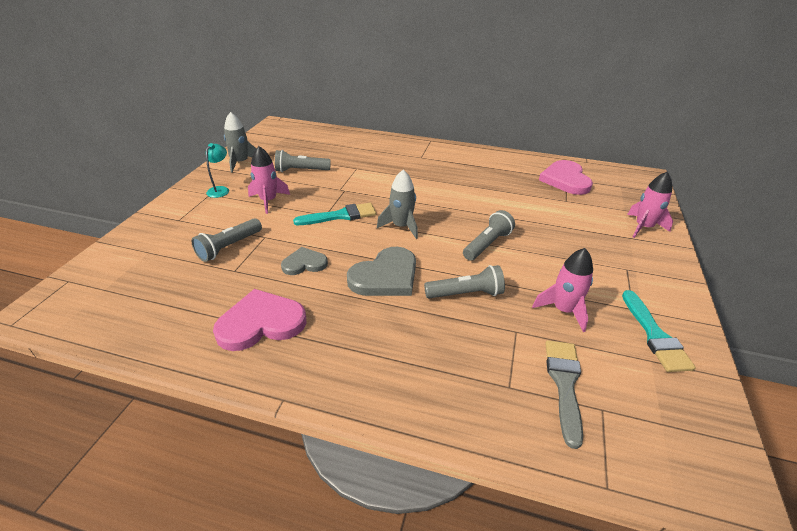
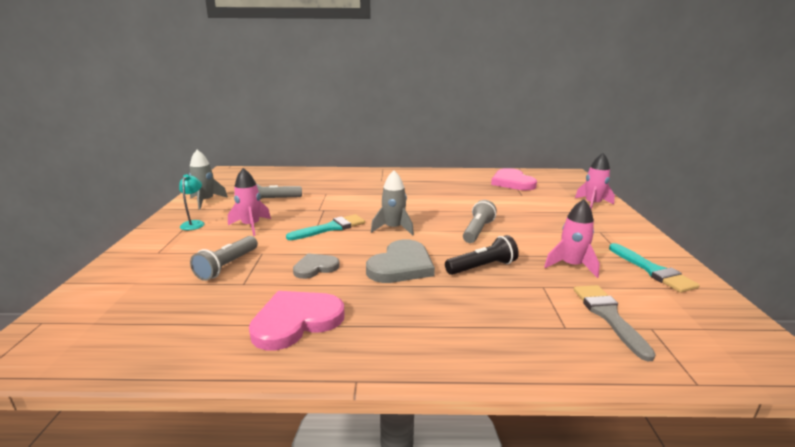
camera: 15 degrees left, 15 degrees down
(466, 294) = (482, 267): grey flashlight -> black flashlight

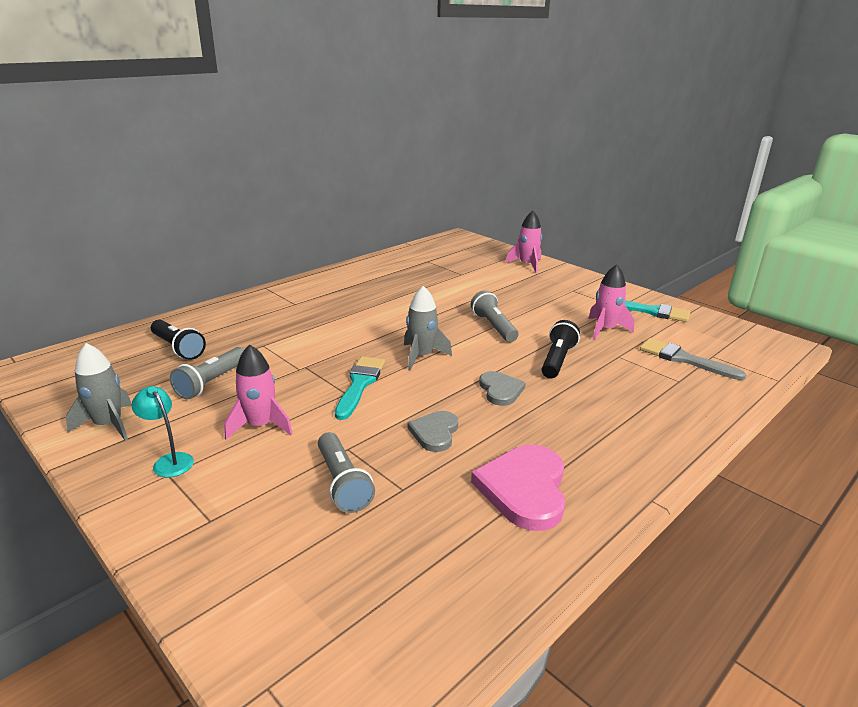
camera: 45 degrees left, 5 degrees up
(289, 182) = (178, 348): none -> black flashlight
(401, 265) = (500, 390): grey heart -> grey heart, size x0.60
(512, 182) = (429, 262): pink heart -> none

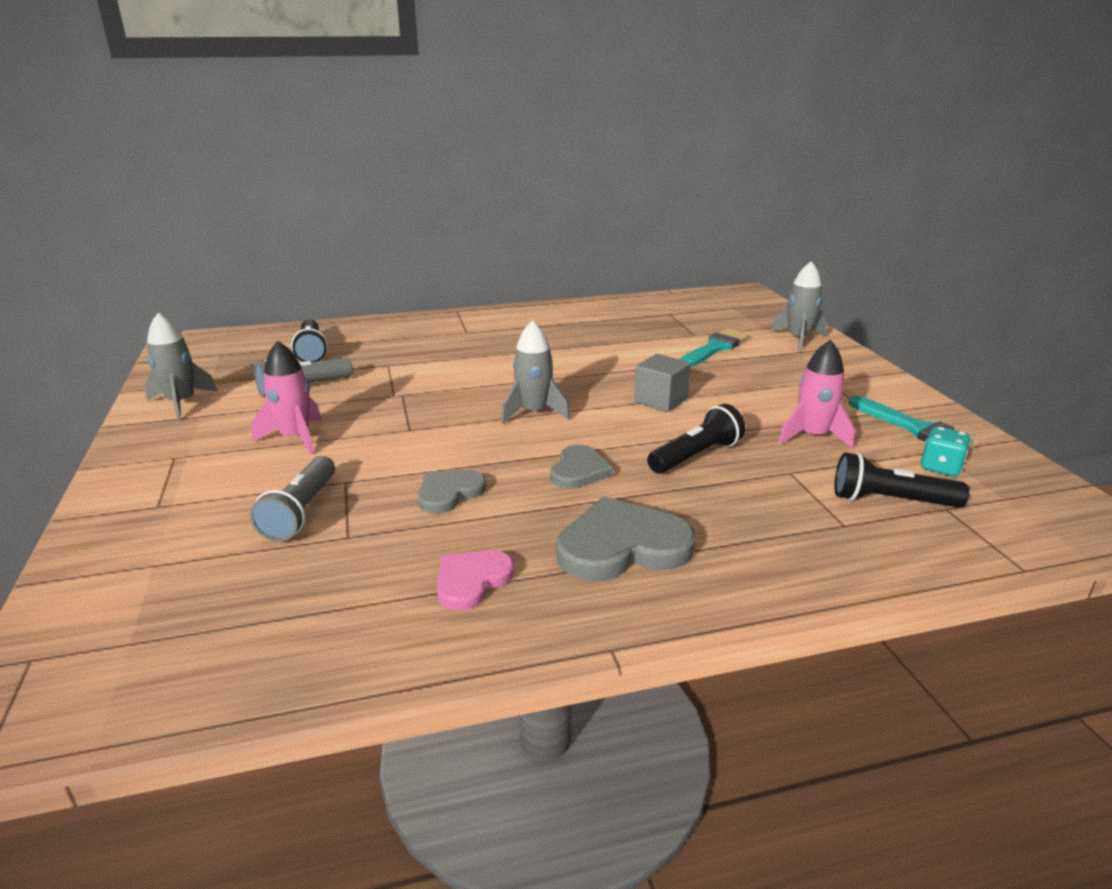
camera: 30 degrees right, 0 degrees up
(169, 461) = (188, 446): turquoise lamp -> none
(360, 384) = (433, 424): turquoise brush -> turquoise brush (715, 348)
(494, 327) = (660, 400): grey flashlight -> grey cube
(524, 489) = (472, 581): pink heart -> pink heart, size x0.60
(527, 265) = (798, 339): pink rocket -> grey rocket
(584, 433) = (622, 546): none -> grey heart
(684, 359) = (890, 501): grey brush -> black flashlight
(685, 332) = (940, 467): none -> turquoise dice

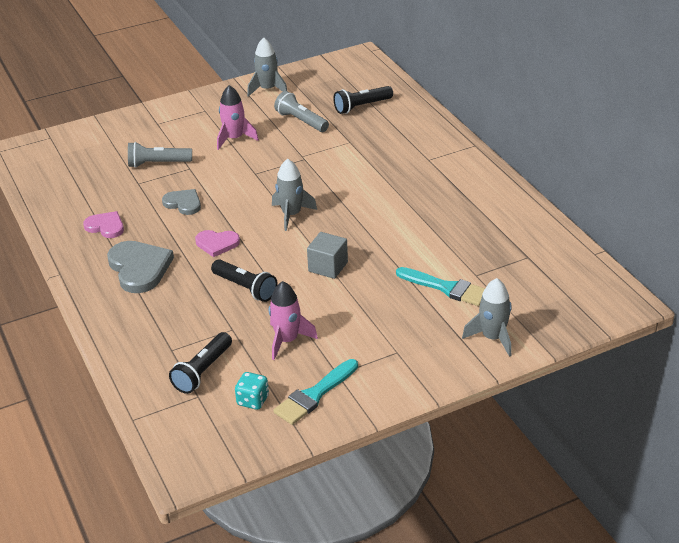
camera: 80 degrees right, 10 degrees up
(579, 470) = (217, 244): grey heart -> pink heart
(890, 501) = (202, 371): black flashlight -> black flashlight turned 150 degrees counterclockwise

